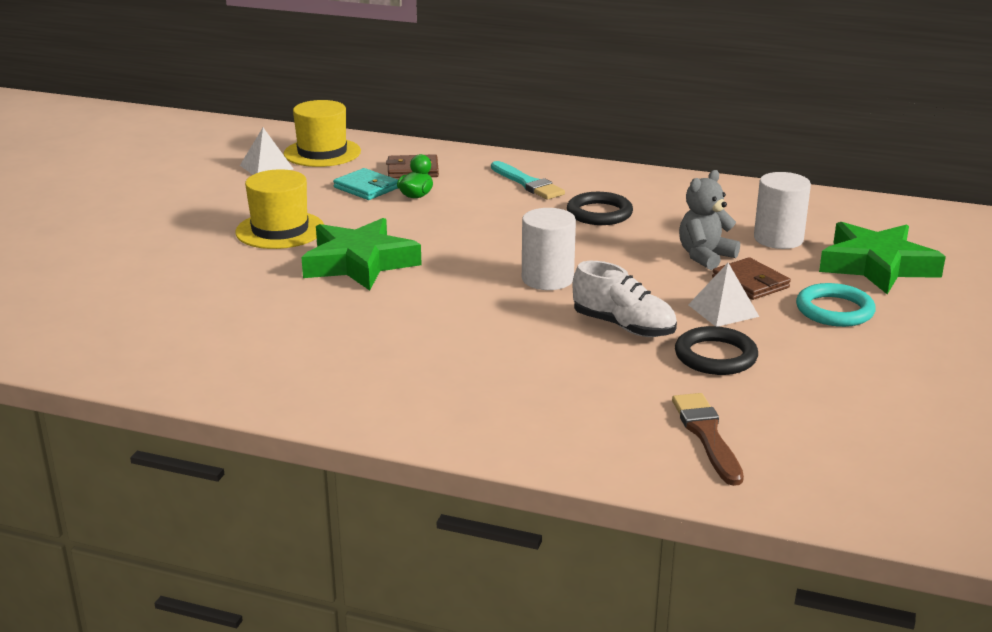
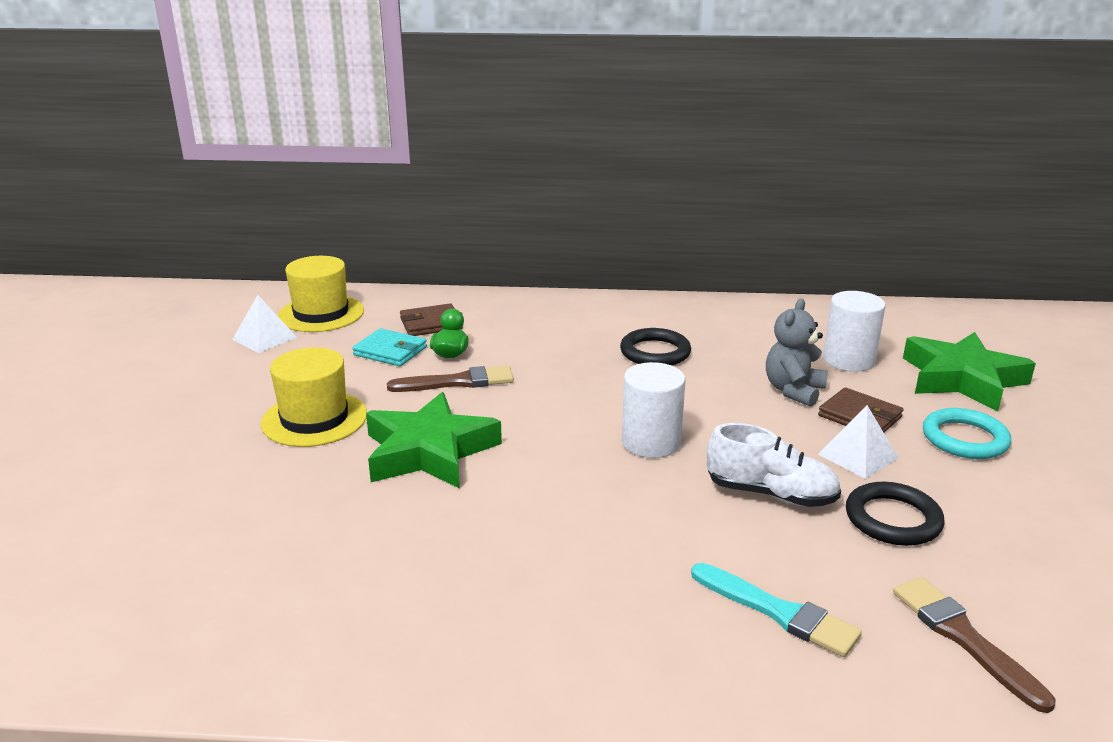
camera: 15 degrees left, 0 degrees up
(410, 217) = (457, 382): none -> brown brush
(528, 183) = (561, 326): turquoise brush -> turquoise brush (778, 612)

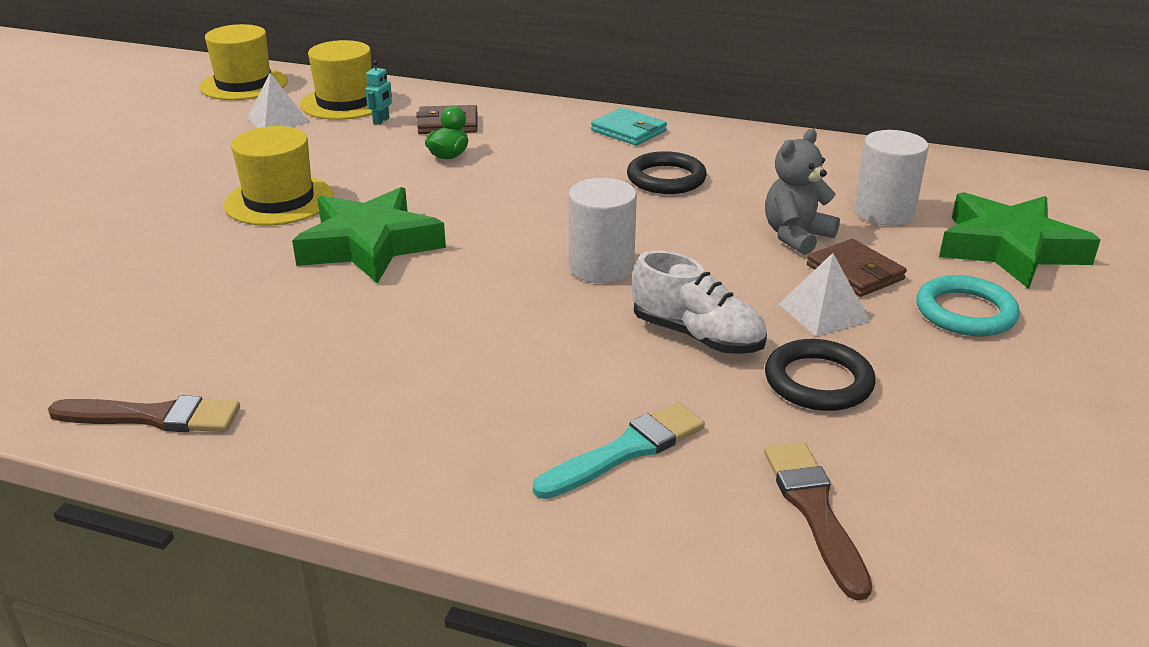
camera: 15 degrees right, 5 degrees up
(209, 306) = (244, 84): none -> yellow hat
(366, 328) = (381, 121): none -> turquoise robot
(390, 351) = (391, 146): turquoise wallet -> turquoise wallet (628, 131)
(457, 382) = (439, 183): brown brush -> brown brush (154, 417)
(778, 612) = (626, 450): turquoise brush -> turquoise brush turned 90 degrees counterclockwise

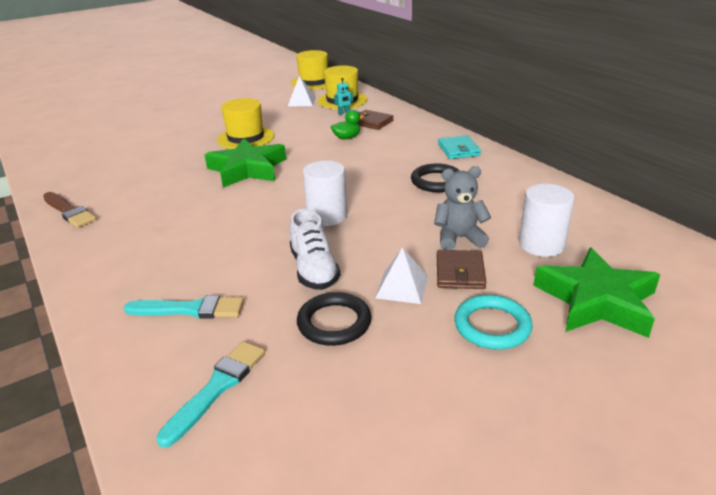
camera: 40 degrees right, 0 degrees up
(814, 510) = (217, 387): brown brush -> turquoise brush

